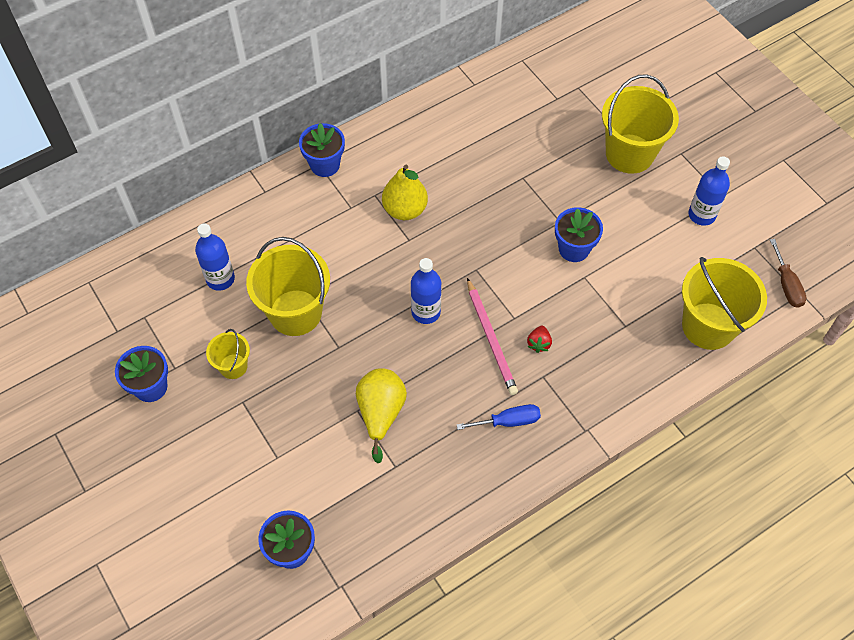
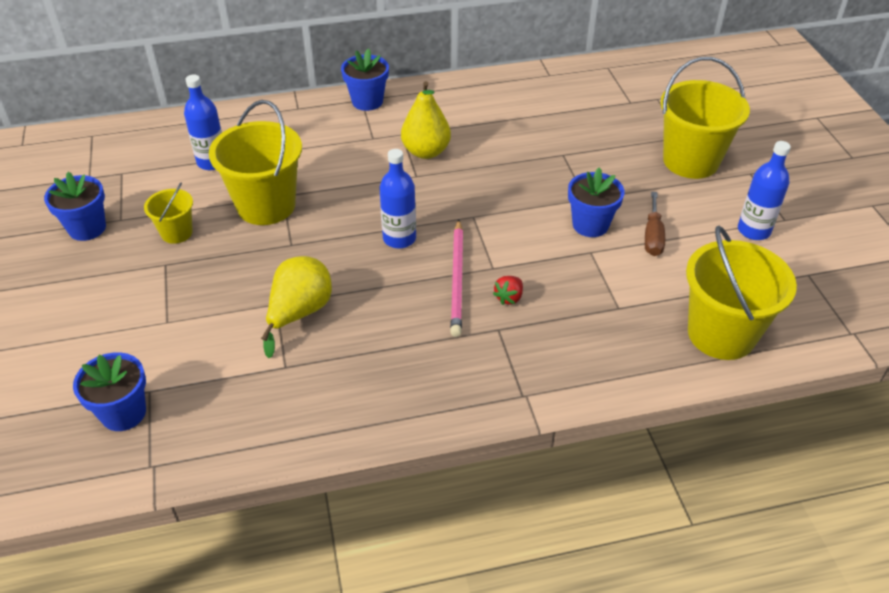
camera: 20 degrees right, 15 degrees down
(508, 421) = (436, 360): blue screwdriver -> none
(786, 285) = (837, 319): brown screwdriver -> brown screwdriver (653, 236)

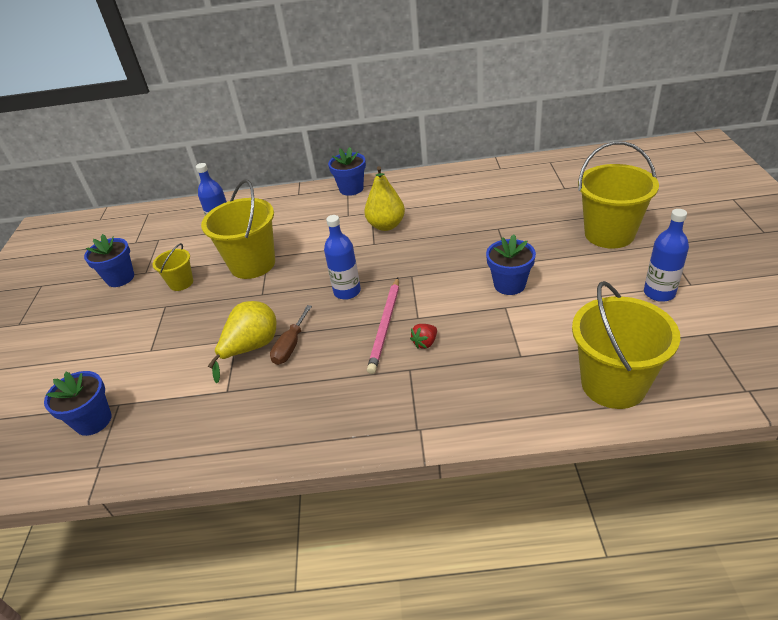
camera: 15 degrees right, 5 degrees down
(653, 236) = (563, 296): brown screwdriver -> brown screwdriver (290, 346)

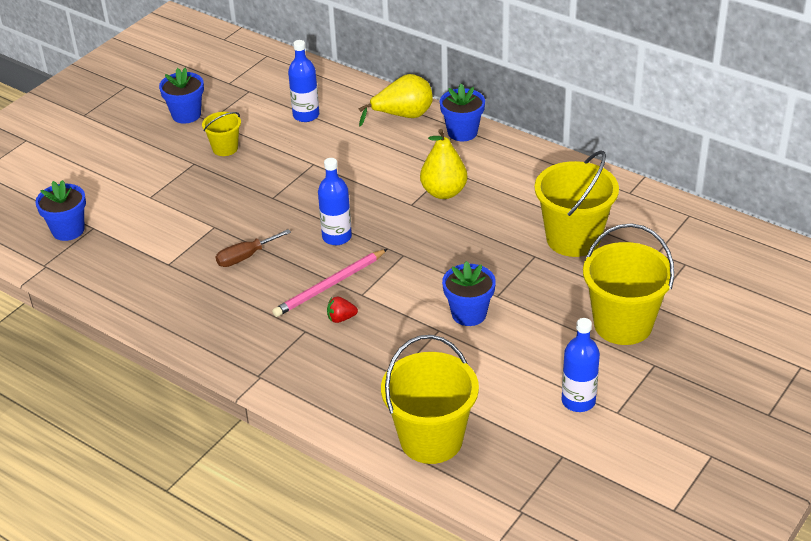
camera: 35 degrees right, 0 degrees up
(251, 348) = (217, 241): yellow pear -> yellow pear (403, 116)
(252, 264) = (294, 164): yellow bucket -> yellow bucket (573, 239)

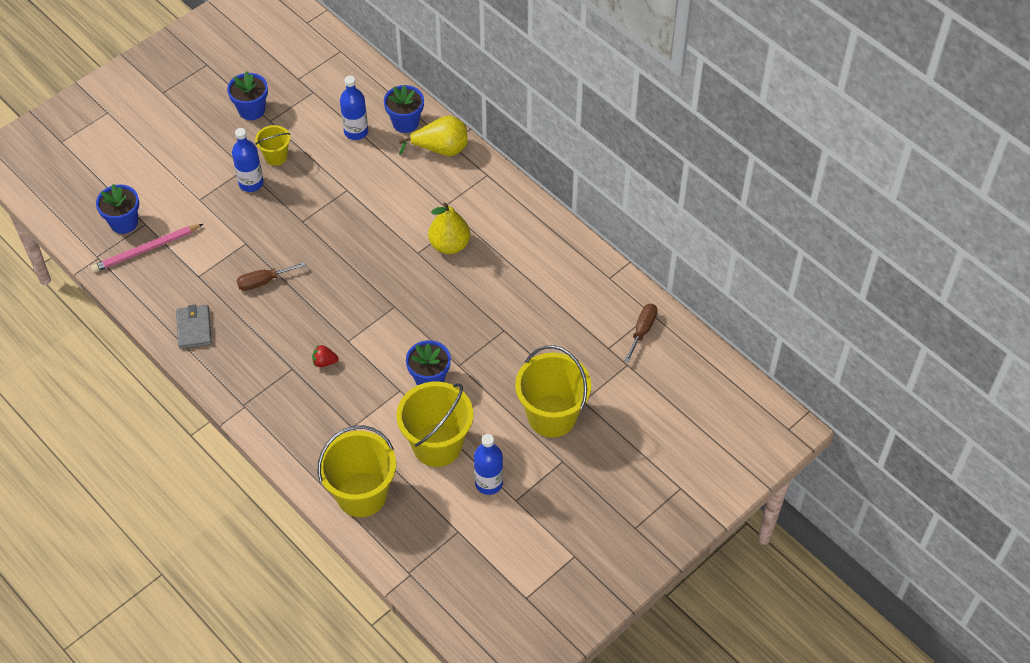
camera: 10 degrees right, 15 degrees up
(177, 312) = (194, 328): none -> grey wallet
(329, 285) = (324, 326): pink pencil -> pink pencil (146, 250)
(337, 237) = (345, 276): blue bottle -> blue bottle (251, 183)
(462, 132) = (487, 179): blue flower pot -> blue flower pot (405, 122)
(573, 239) = (543, 318): yellow bucket -> yellow bucket (437, 445)
(687, 231) = (642, 330): none -> brown screwdriver

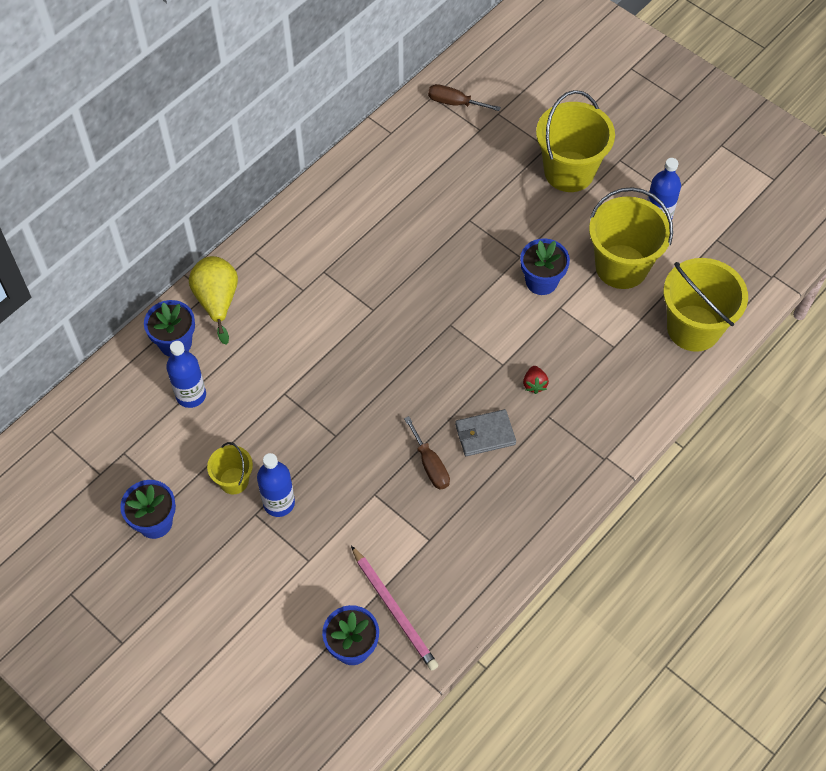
camera: 95 degrees left, 5 degrees up
(194, 328) = (507, 530): grey wallet -> grey wallet (485, 434)
(449, 245) = (359, 280): yellow pear -> none

